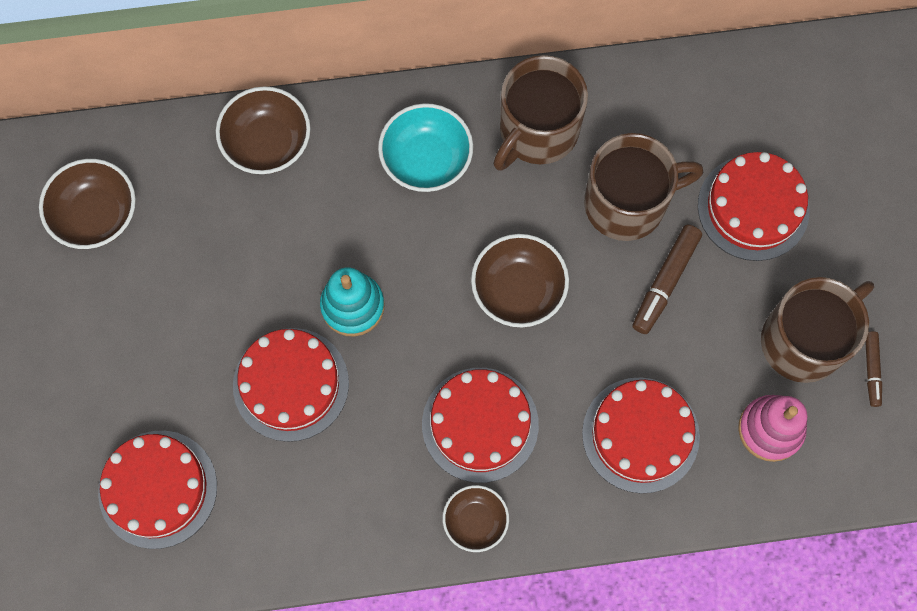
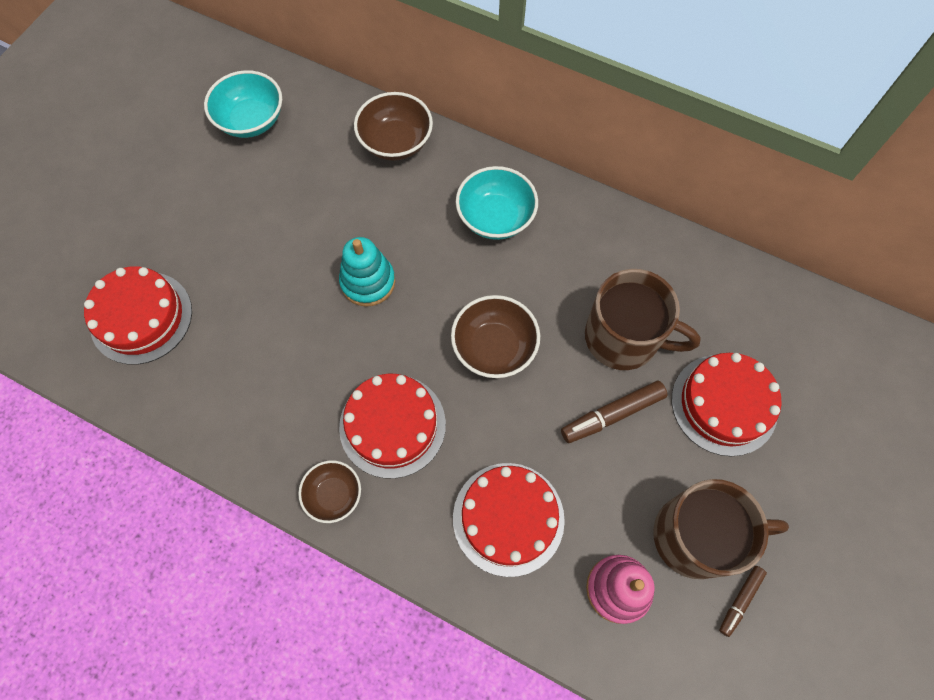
camera: 35 degrees right, 5 degrees down
(96, 215) = (251, 120): brown bowl -> turquoise bowl
(291, 384) = (284, 307): red cake -> none
(537, 131) = (591, 246): brown mug -> none

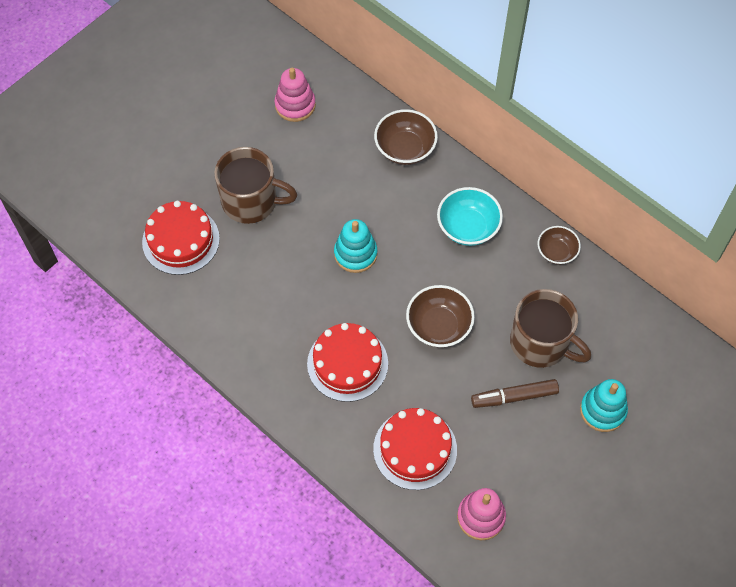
camera: 15 degrees right, 5 degrees down
(251, 120) = (295, 105): turquoise bowl -> pink stacking toy
(333, 495) = (293, 401): brown bowl -> brown bowl (556, 252)
(696, 536) = (550, 497): brown mug -> brown mug (251, 201)
(724, 404) = (602, 410): red cake -> turquoise stacking toy
(740, 600) = (568, 547): brown marker -> none

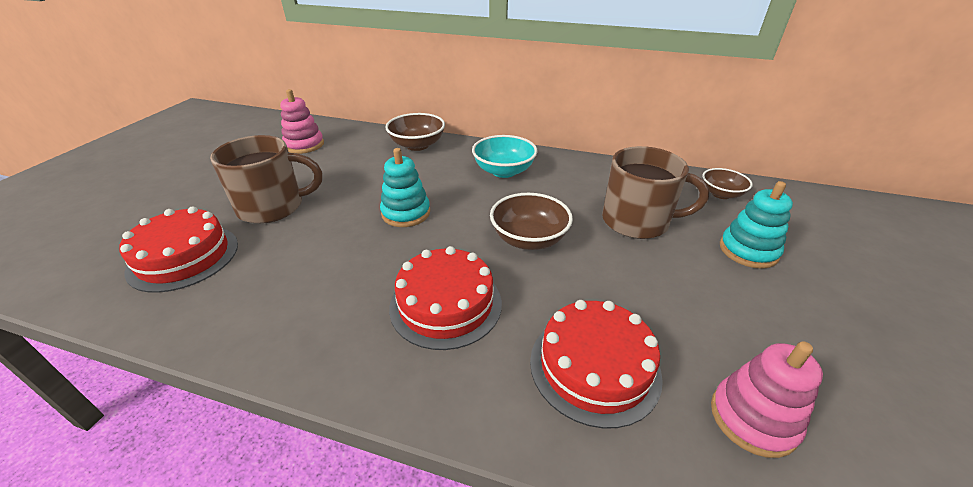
camera: 25 degrees left, 25 degrees down
(514, 397) = (656, 269): brown marker -> none
(556, 252) = (590, 166): brown bowl -> brown bowl (721, 194)

